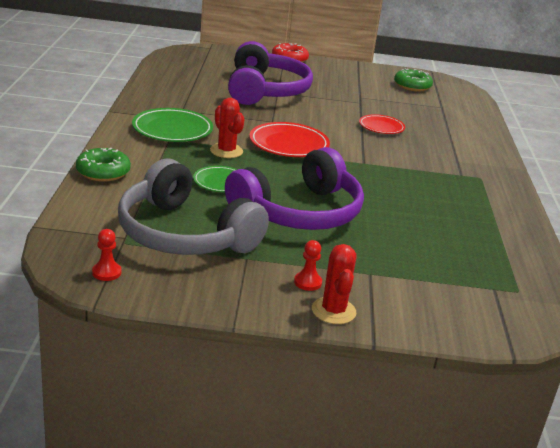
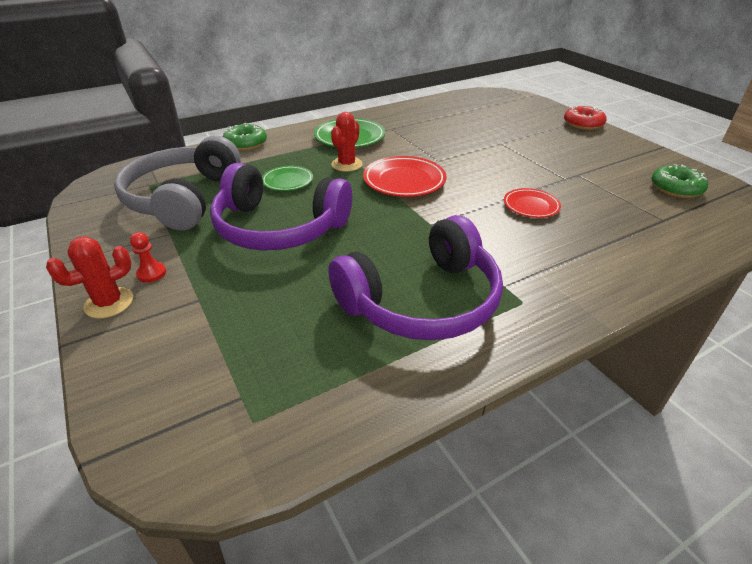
camera: 60 degrees right, 10 degrees up
(106, 272) = (100, 194): red pawn -> none
(265, 90) = (493, 138): purple headphones -> purple headphones (422, 300)

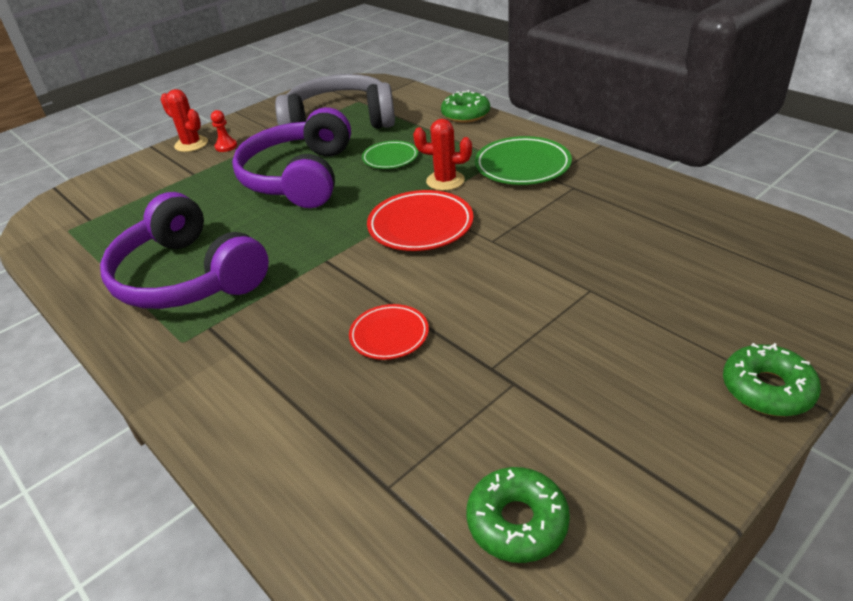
camera: 80 degrees right, 0 degrees up
(583, 124) = (767, 389): red donut -> green donut

